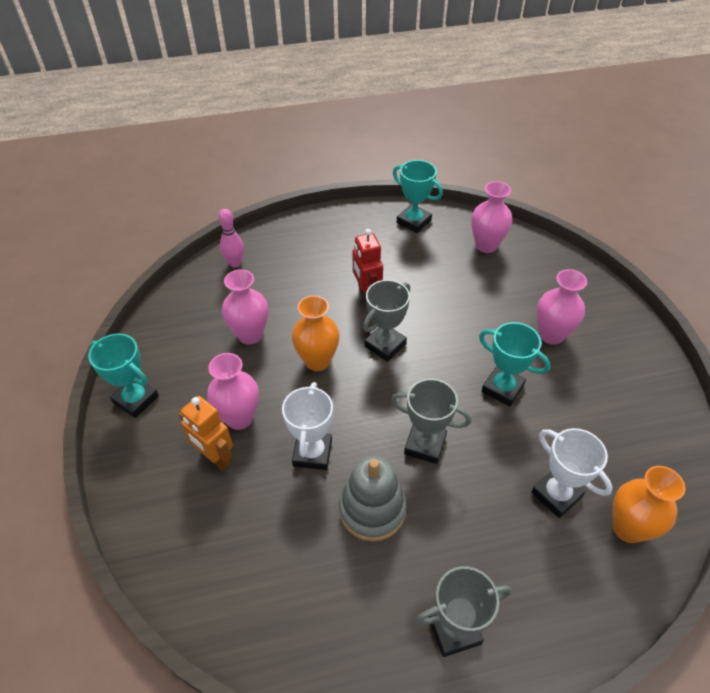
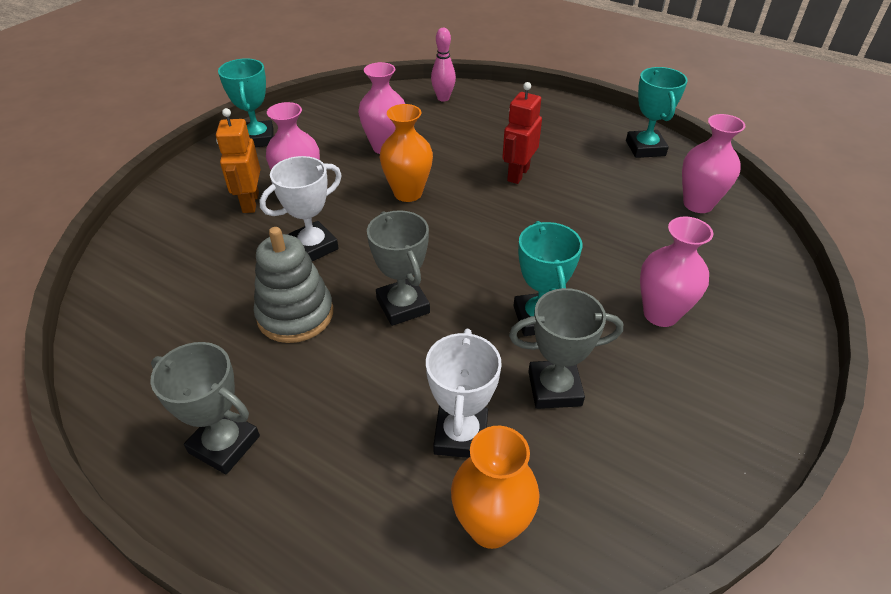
camera: 45 degrees right, 5 degrees down
(385, 345) = (478, 217): grey trophy -> grey trophy (554, 388)

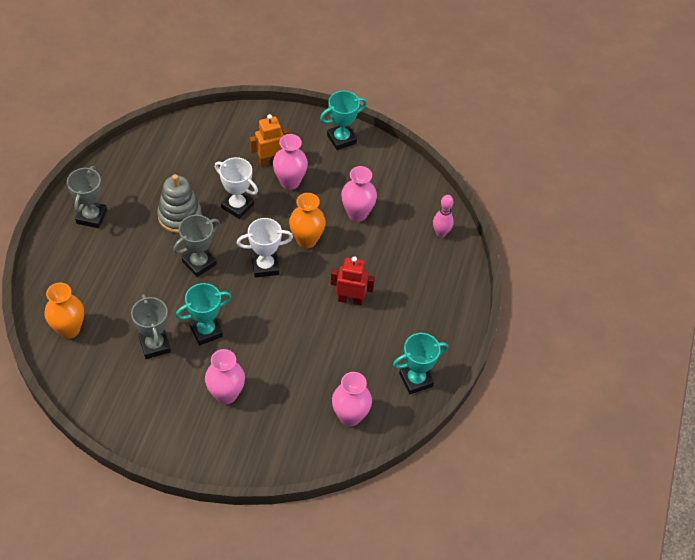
camera: 70 degrees right, 10 degrees up
(461, 435) = (116, 308): white trophy -> white trophy (265, 266)

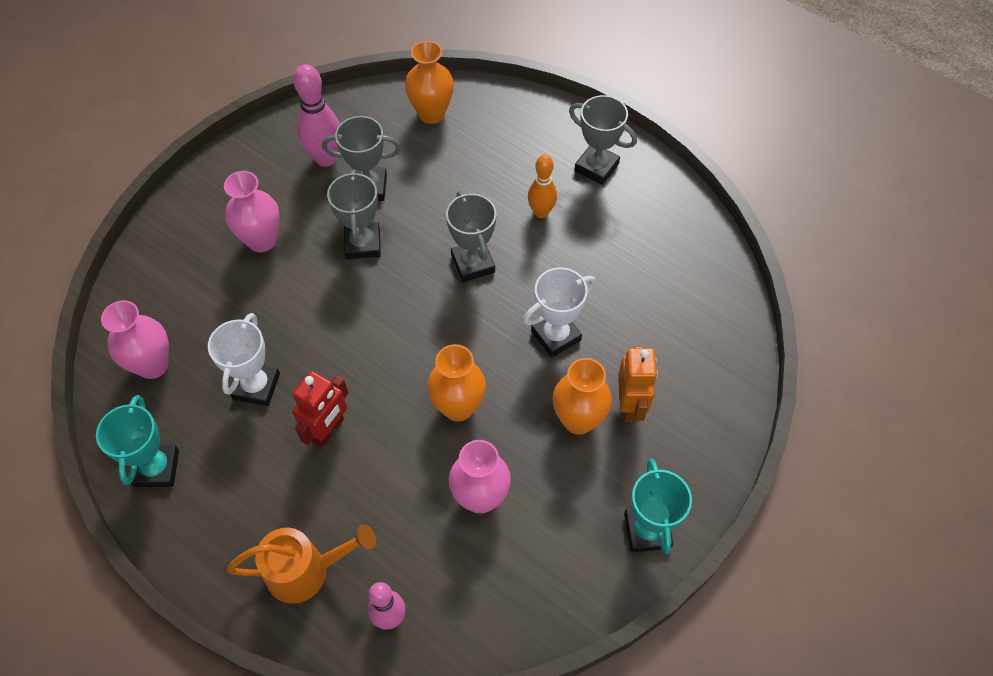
camera: 115 degrees right, 5 degrees up
(136, 383) = (325, 158): none -> pink bowling pin
(142, 237) = (541, 212): none -> orange bowling pin
(179, 216) = (562, 262): grey stacking toy -> none
(206, 331) = (362, 244): turquoise trophy -> grey trophy
(265, 266) = (434, 339): white trophy -> white trophy (256, 386)
(290, 182) = (578, 420): pink vase -> orange vase
(436, 278) = (307, 571): none -> orange watering can

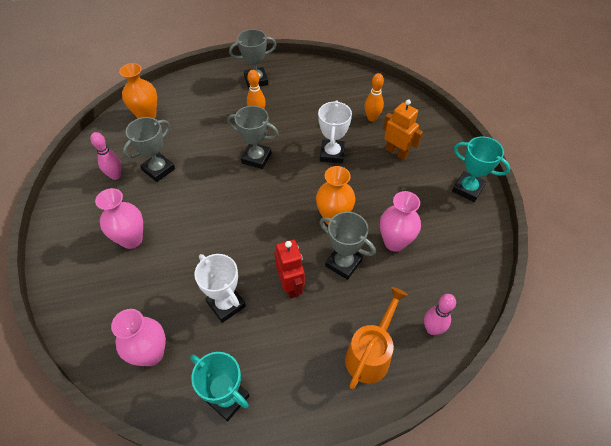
camera: 50 degrees left, 5 degrees down
(325, 158) = (115, 176): pink bowling pin -> pink bowling pin, size x0.66
(362, 244) = (190, 195): grey trophy -> grey trophy (343, 263)
(578, 420) = (386, 176): orange vase -> none
(663, 337) = (372, 118): none -> orange bowling pin

